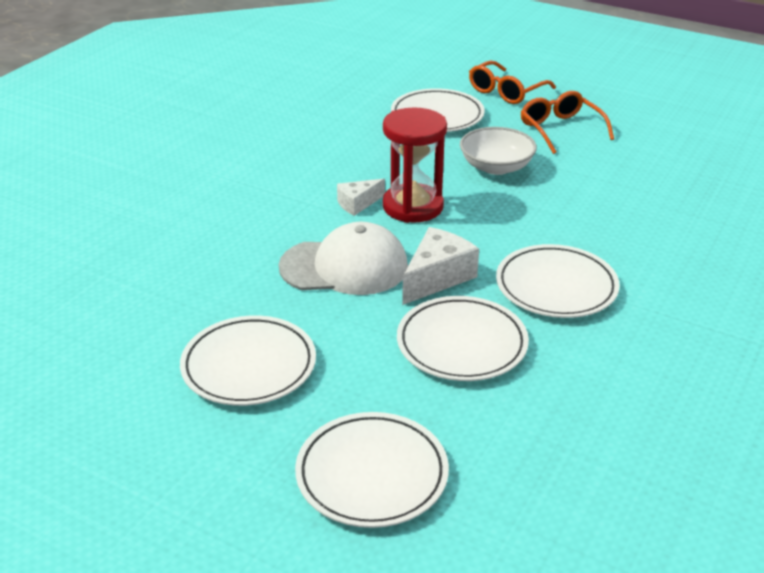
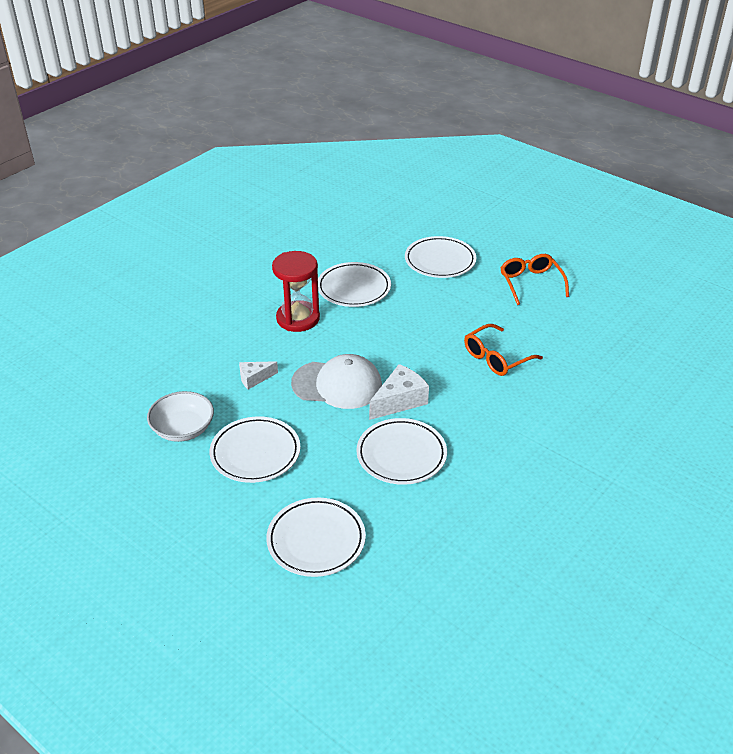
camera: 10 degrees right, 5 degrees up
(358, 204) = (360, 333): white cheese -> white cheese (254, 378)
(413, 206) = (399, 340): red hourglass -> red hourglass (298, 318)
(496, 167) = (470, 312): white bowl -> white bowl (183, 429)
(506, 91) = (500, 243): orange glasses -> orange glasses (496, 358)
(556, 286) = (481, 418): white plate -> white plate (354, 288)

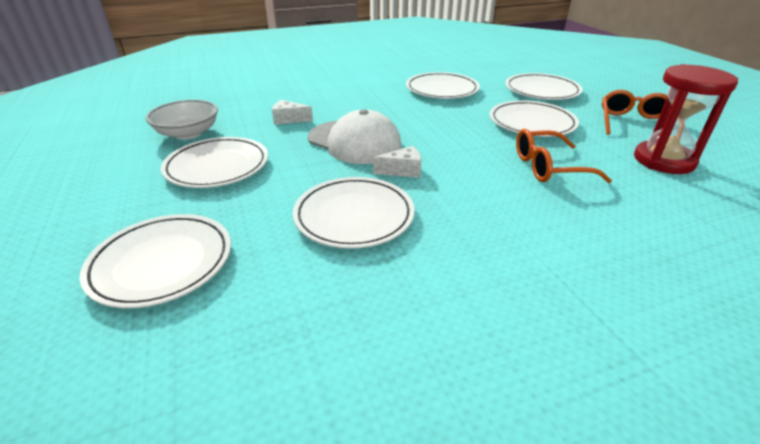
camera: 30 degrees right, 5 degrees down
(298, 318) = (372, 95): red hourglass -> red hourglass (663, 160)
(399, 401) = (403, 171): white cheese -> white cheese, size x0.62
(457, 310) = (531, 123): none -> white plate

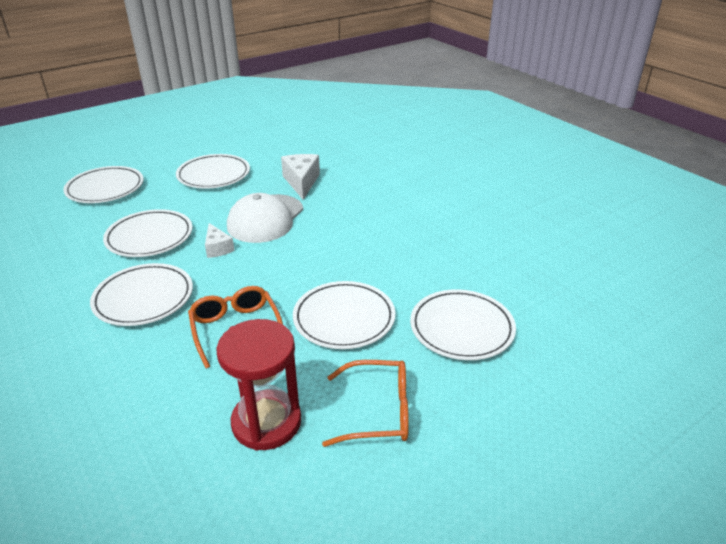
camera: 75 degrees right, 0 degrees up
(188, 133) = (263, 152): white bowl -> none
(289, 119) = (301, 182): white cheese -> white cheese, size x1.62
(442, 90) = (419, 250): white plate -> white plate (144, 298)

